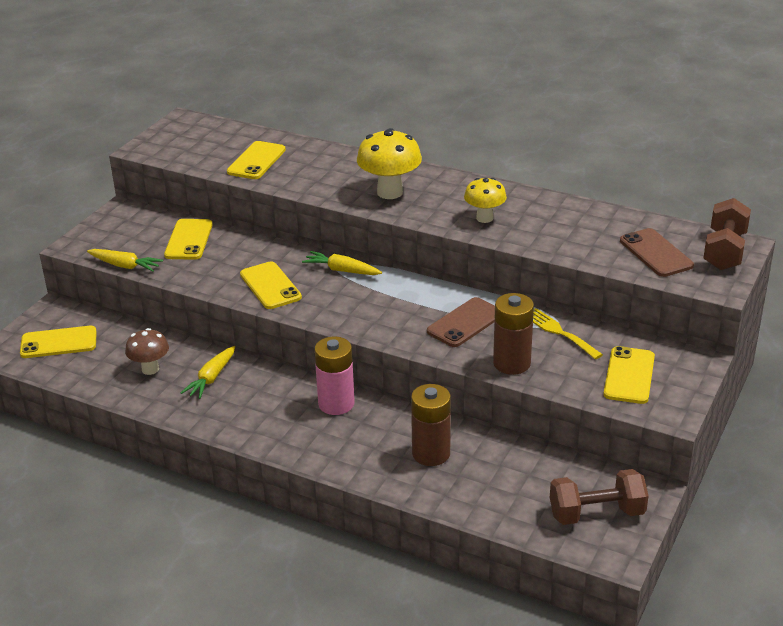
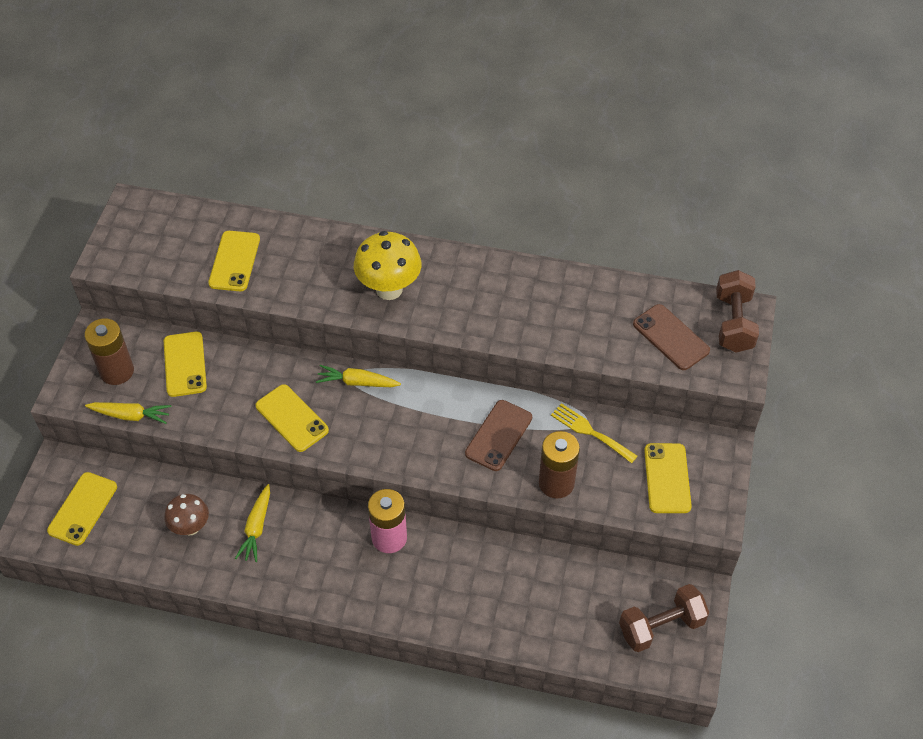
camera: 15 degrees left, 20 degrees up
(58, 343) = (82, 509): yellow phone -> yellow phone turned 45 degrees counterclockwise
(431, 453) = (496, 584): brown battery -> brown battery (117, 371)
(484, 218) = (495, 313): yellow mushroom -> none

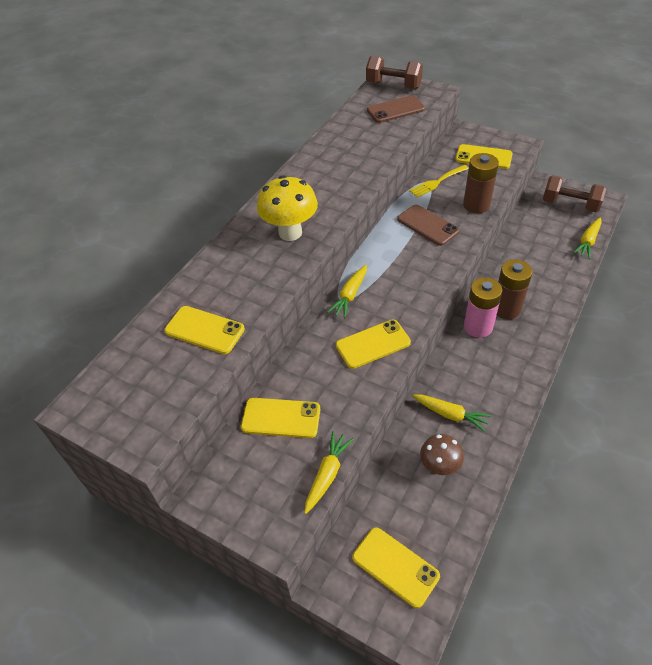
camera: 70 degrees left, 5 degrees down
(117, 371) = (265, 481): brown battery -> brown battery (506, 309)
(584, 653) = (588, 242): none -> yellow carrot
(661, 626) = (570, 205): brown dumbbell -> brown dumbbell turned 60 degrees counterclockwise

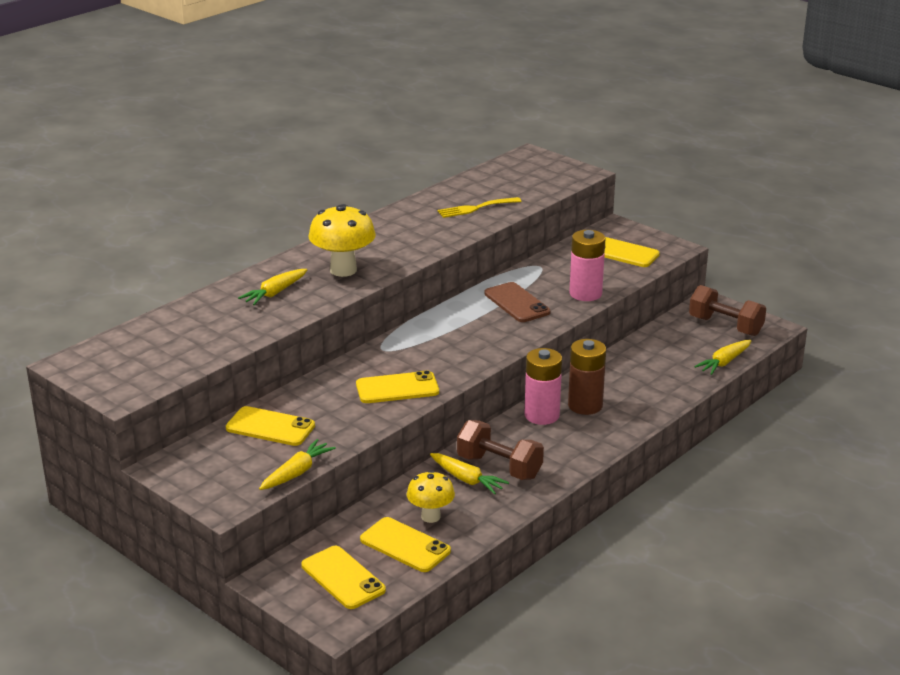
camera: 10 degrees right, 20 degrees down
(204, 330) = (217, 329): yellow phone -> yellow phone (405, 545)
(350, 295) = (394, 347): yellow carrot -> yellow carrot (275, 293)
(393, 85) = (535, 161): brown dumbbell -> brown dumbbell (499, 467)
(395, 110) = (523, 183): brown phone -> none
(437, 182) = (552, 267): yellow fork -> yellow fork (475, 208)
(439, 467) = (430, 516): brown mushroom -> yellow mushroom
(476, 205) = (585, 294): brown battery -> pink battery

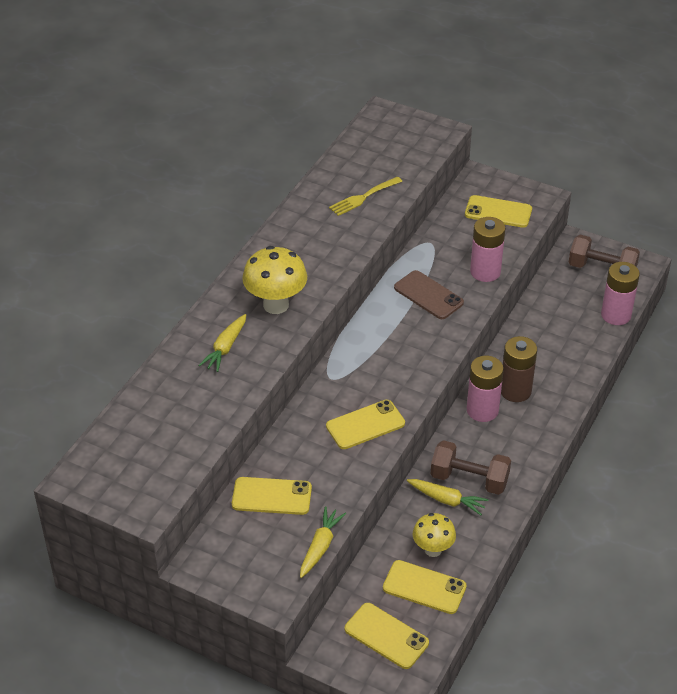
camera: 15 degrees left, 15 degrees up
(724, 362) = (616, 315): yellow carrot -> pink battery

